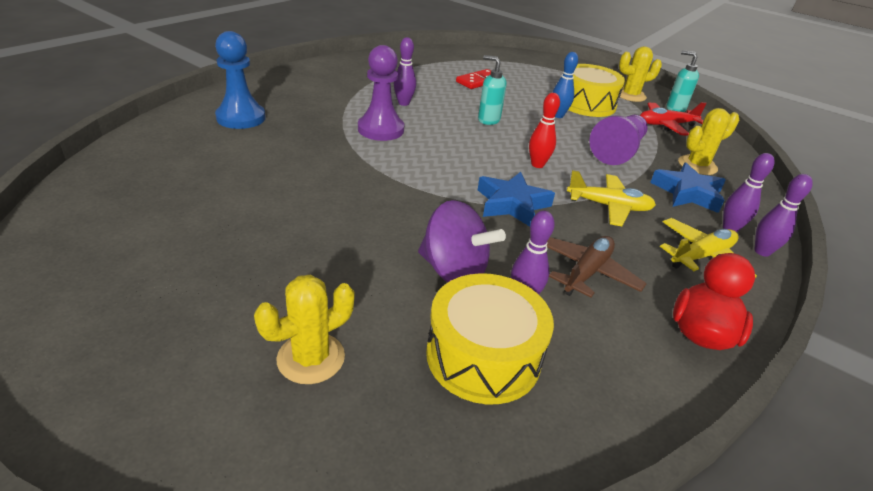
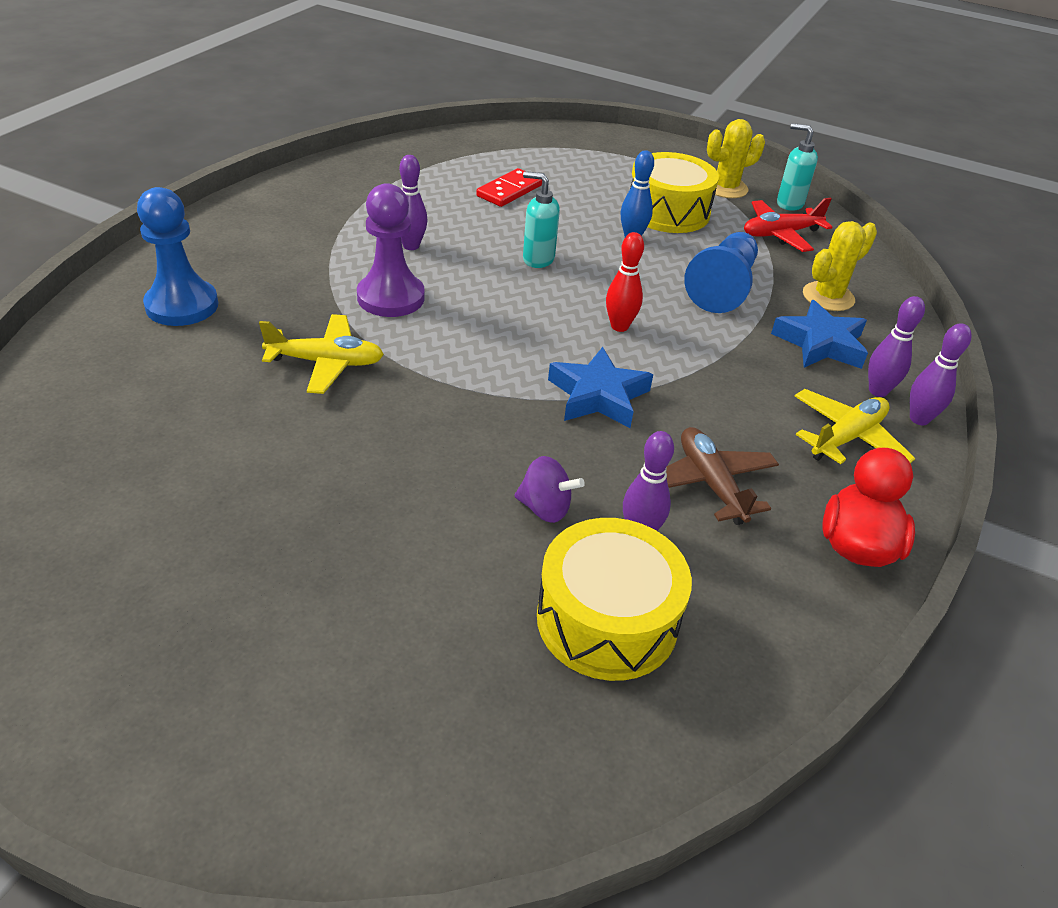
camera: 10 degrees left, 5 degrees up
(311, 358) = (399, 658): yellow cactus -> none
(454, 271) = (545, 508): purple spinning top -> purple spinning top, size x0.60
(587, 272) = (710, 484): brown plane -> brown plane turned 45 degrees counterclockwise
(609, 206) = (723, 380): yellow plane -> yellow plane (326, 363)
(618, 151) = (722, 287): purple pawn -> blue pawn

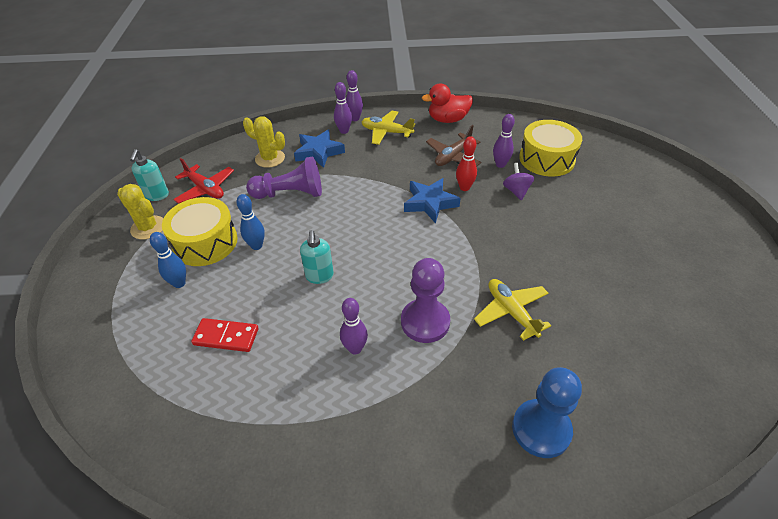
camera: 115 degrees left, 5 degrees up
(612, 186) = (179, 283): none -> blue bowling pin
(619, 326) = (364, 216): red bowling pin -> red bowling pin (464, 187)
(722, 287) = (290, 194): blue pawn -> purple pawn

